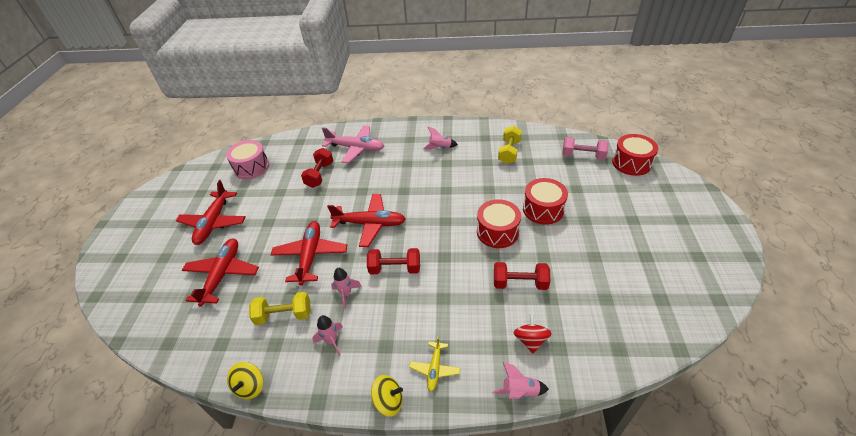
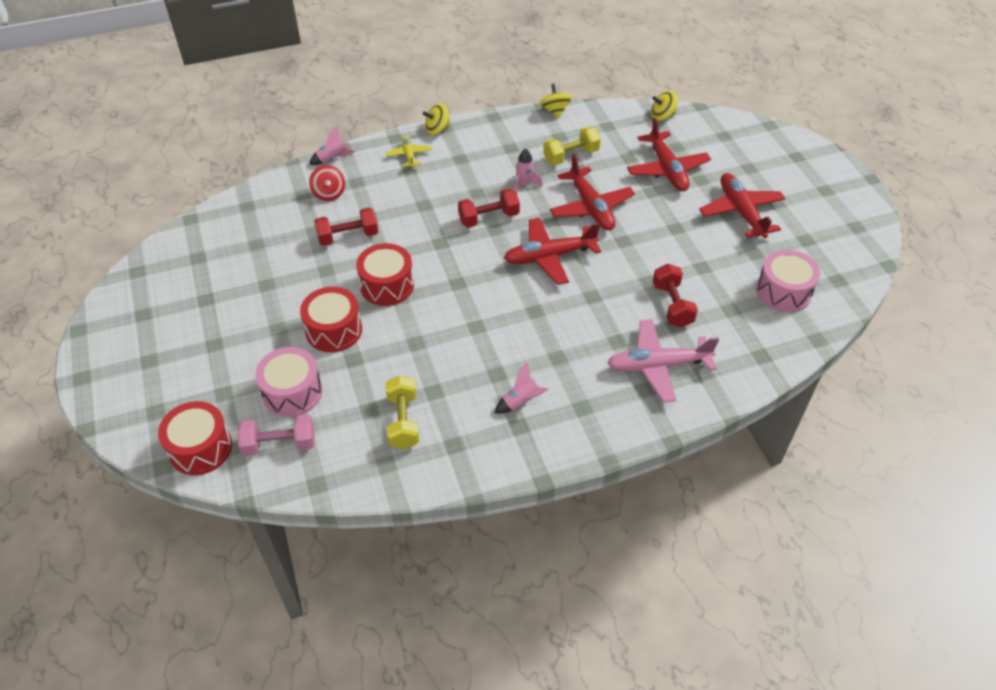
camera: 155 degrees right, 5 degrees up
(162, 340) = (662, 116): none -> yellow spinning top
(332, 341) = (511, 150): pink rocket -> none
(574, 179) = (292, 392): none -> pink drum

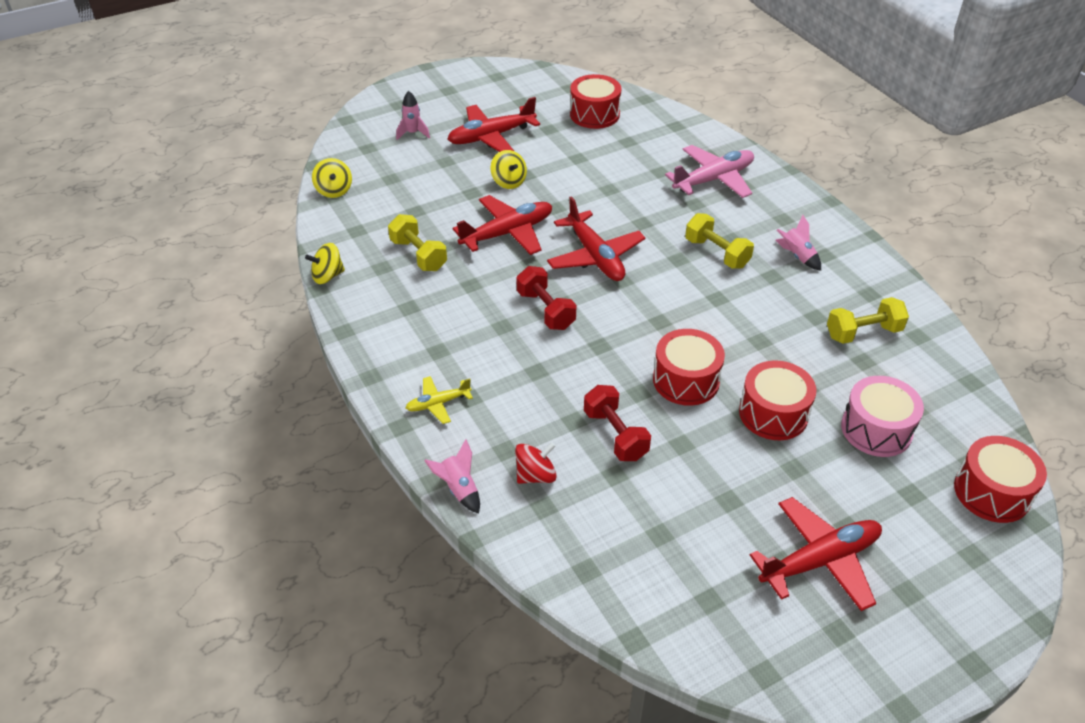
camera: 100 degrees left, 5 degrees down
(279, 444) = (945, 423): pink dumbbell -> none
(437, 129) = (377, 383): yellow spinning top -> yellow spinning top (509, 182)
(524, 185) = (479, 287): pink rocket -> pink rocket (413, 133)
(538, 340) = (717, 253): none -> yellow dumbbell
(657, 366) = (714, 179): pink plane -> pink plane turned 105 degrees counterclockwise
(667, 169) = (432, 183): red plane -> red plane (820, 560)
(672, 305) = (635, 174): red dumbbell -> none
(783, 292) = (594, 114): pink drum -> red drum

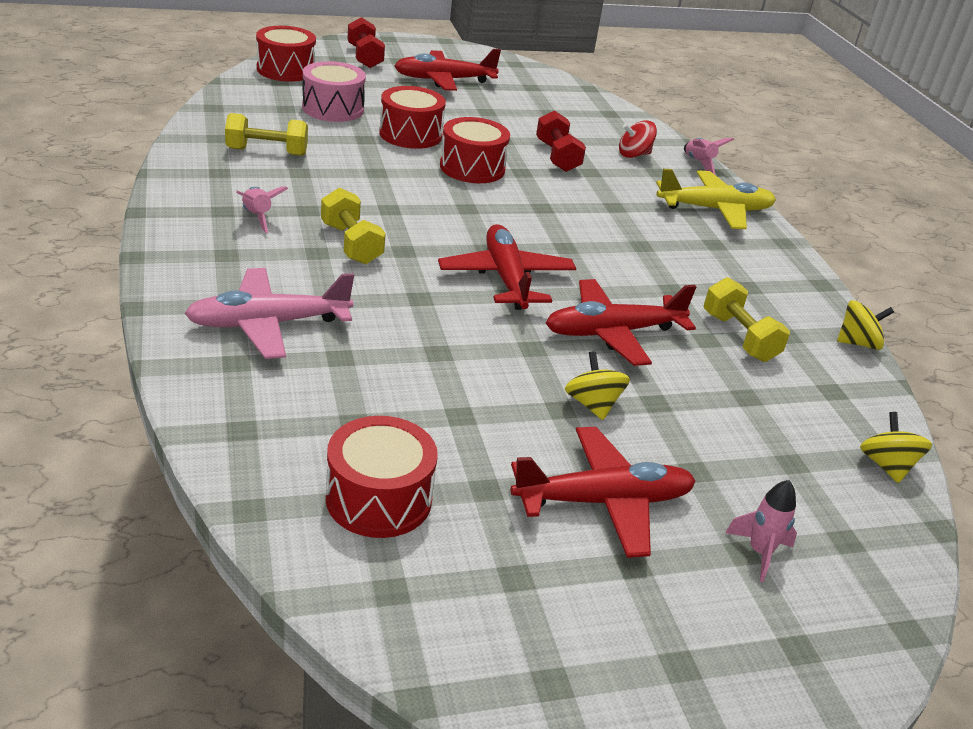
camera: 170 degrees left, 10 degrees down
(438, 404) = (715, 209): yellow plane -> yellow plane, size x1.85
(545, 310) = (589, 246): red dumbbell -> red dumbbell (365, 57)

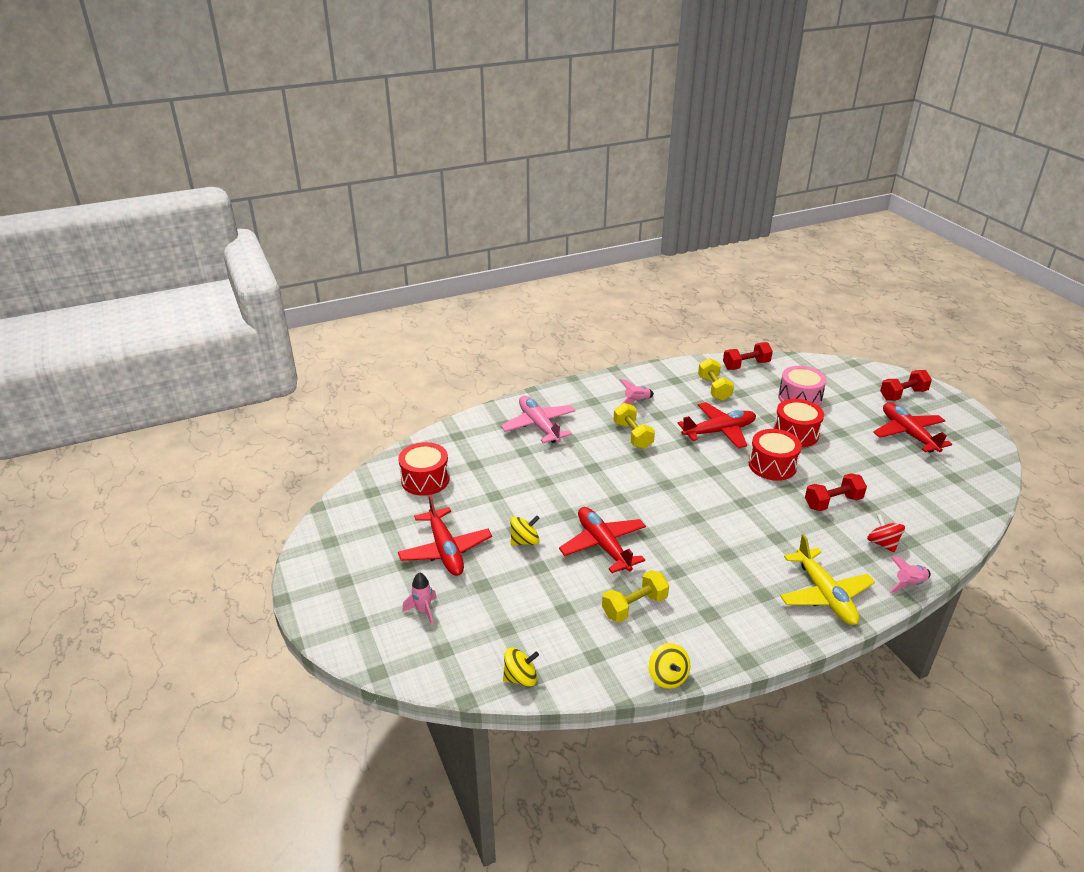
camera: 85 degrees right, 0 degrees up
(223, 115) = (746, 365): none -> red dumbbell
(286, 70) = (837, 371): red drum -> none
(351, 244) = (632, 435): yellow dumbbell -> yellow dumbbell turned 75 degrees counterclockwise
(506, 278) = (637, 496): red plane -> red plane (719, 431)

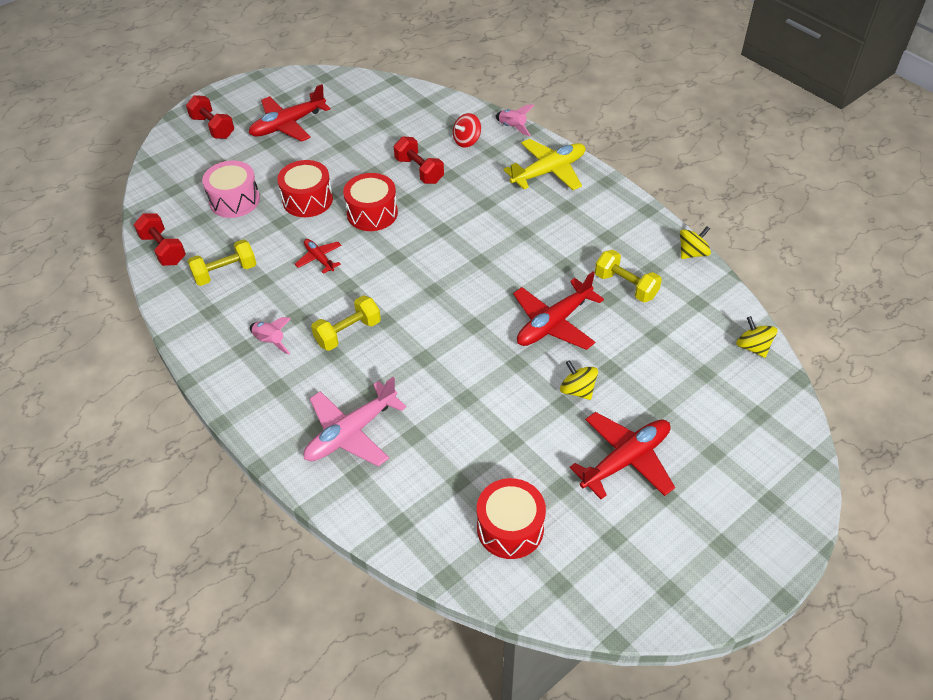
camera: 105 degrees left, 15 degrees up
(423, 611) = (721, 449): pink rocket -> none
(719, 431) = (319, 258): red plane -> red plane, size x0.54

